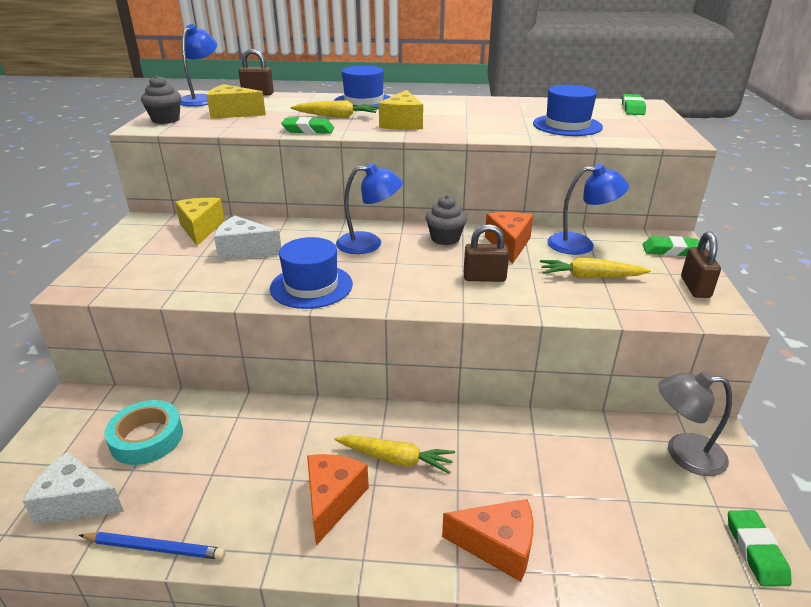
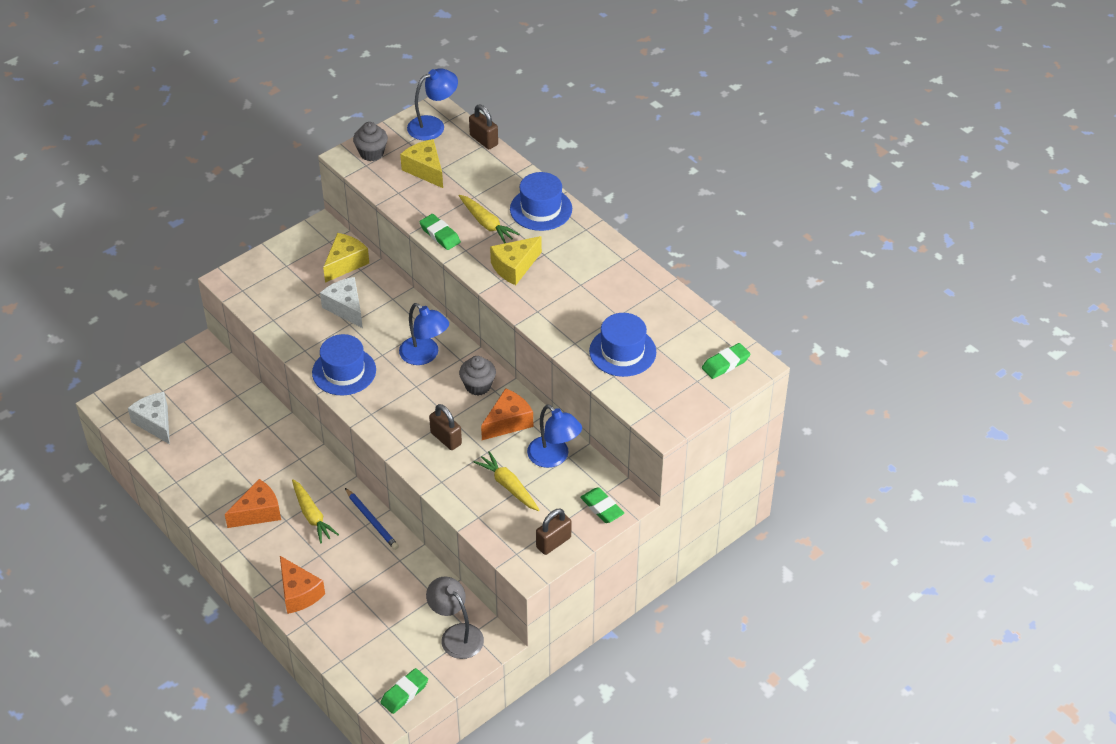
camera: 45 degrees right, 15 degrees up
(147, 438) = (214, 406): turquoise tape -> none
(155, 548) = (166, 474): blue pencil -> blue pencil (372, 520)

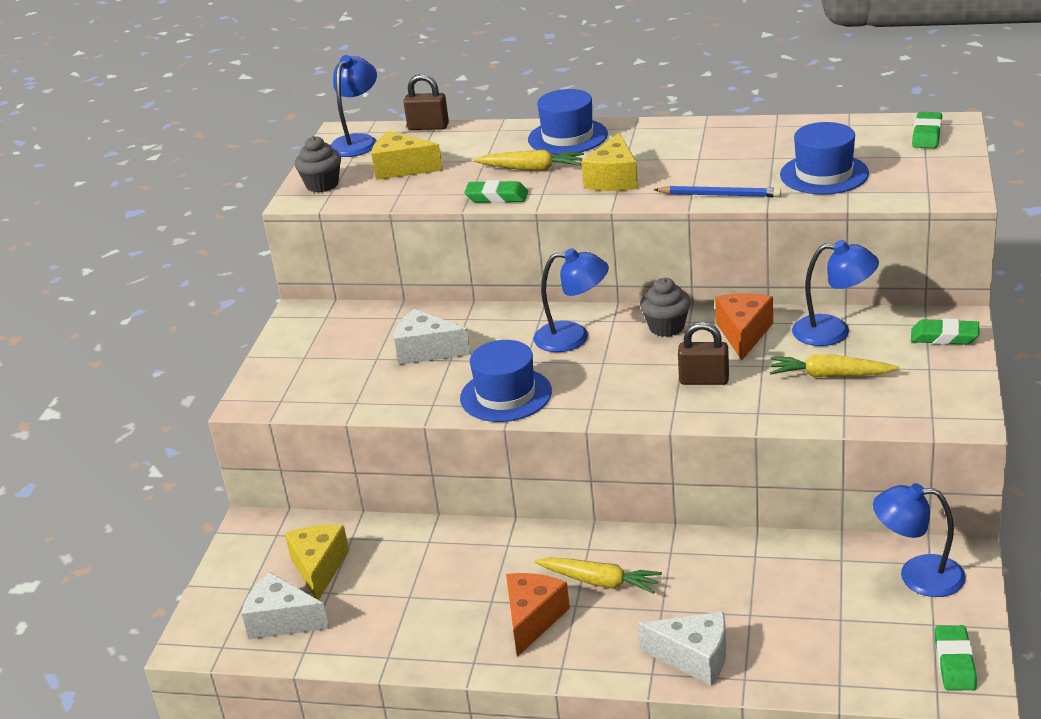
camera: 35 degrees left, 15 degrees down
(299, 593) = (694, 658): orange cheese -> white cheese
(345, 263) = (371, 322): yellow cheese -> yellow cheese (319, 568)
(372, 520) = (672, 543): blue pencil -> blue pencil (719, 195)
(456, 635) = (918, 575): grey lamp -> blue lamp
(553, 542) = (950, 387): brown padlock -> none

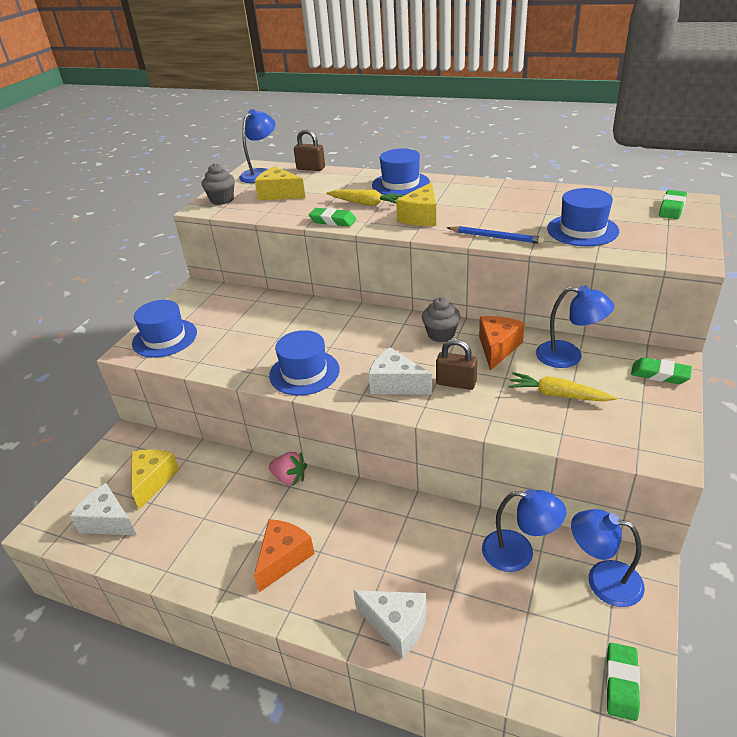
camera: 10 degrees right, 5 degrees up
(291, 381) = (165, 338): none -> blue hat
(426, 351) = (265, 328): white cheese -> white cheese (395, 384)
(504, 536) = (290, 478): none -> pink strawberry
(573, 337) = (370, 332): blue lamp -> blue lamp (519, 553)
(599, 582) = (345, 533): yellow carrot -> none

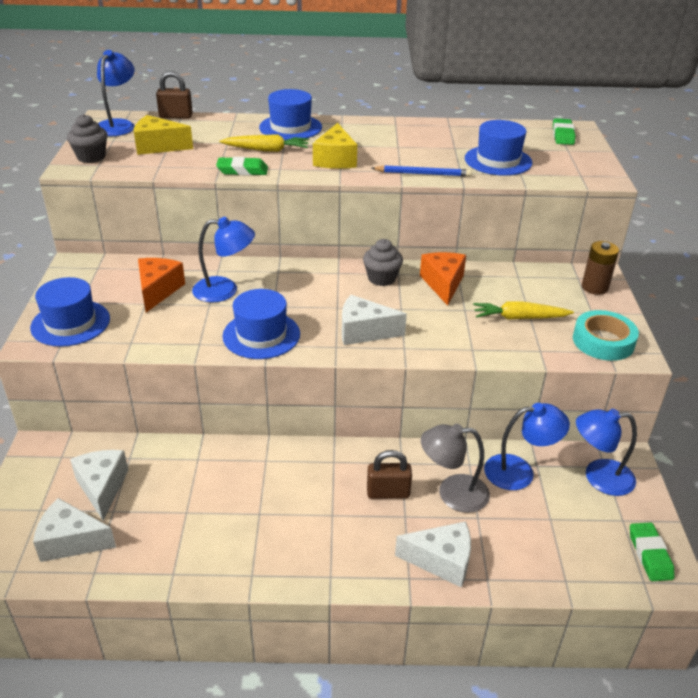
camera: 25 degrees left, 0 degrees up
(153, 480) = (102, 487): yellow cheese -> white cheese
(283, 558) = (298, 530): orange cheese -> orange cheese (158, 290)
(290, 478) = (262, 452): pink strawberry -> none
(440, 558) = (452, 493): none -> grey lamp
(456, 383) = (422, 322): brown padlock -> brown padlock (388, 493)
(569, 356) = (511, 282): blue lamp -> blue lamp (225, 290)
(638, 436) = (603, 341): none -> turquoise tape
(660, 374) = (594, 287): green eraser -> brown battery

